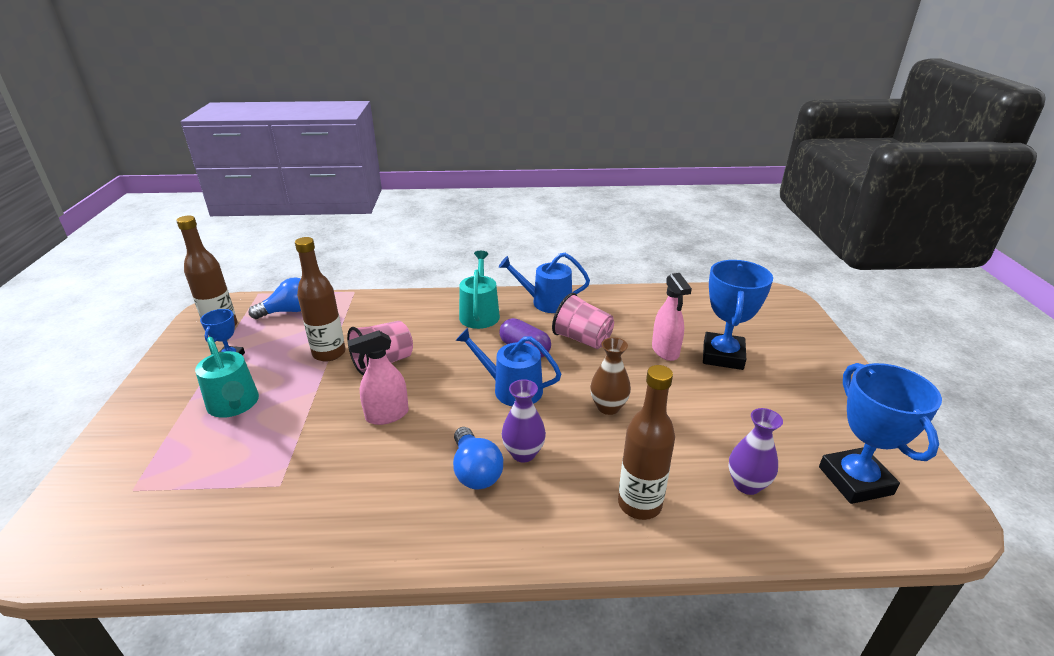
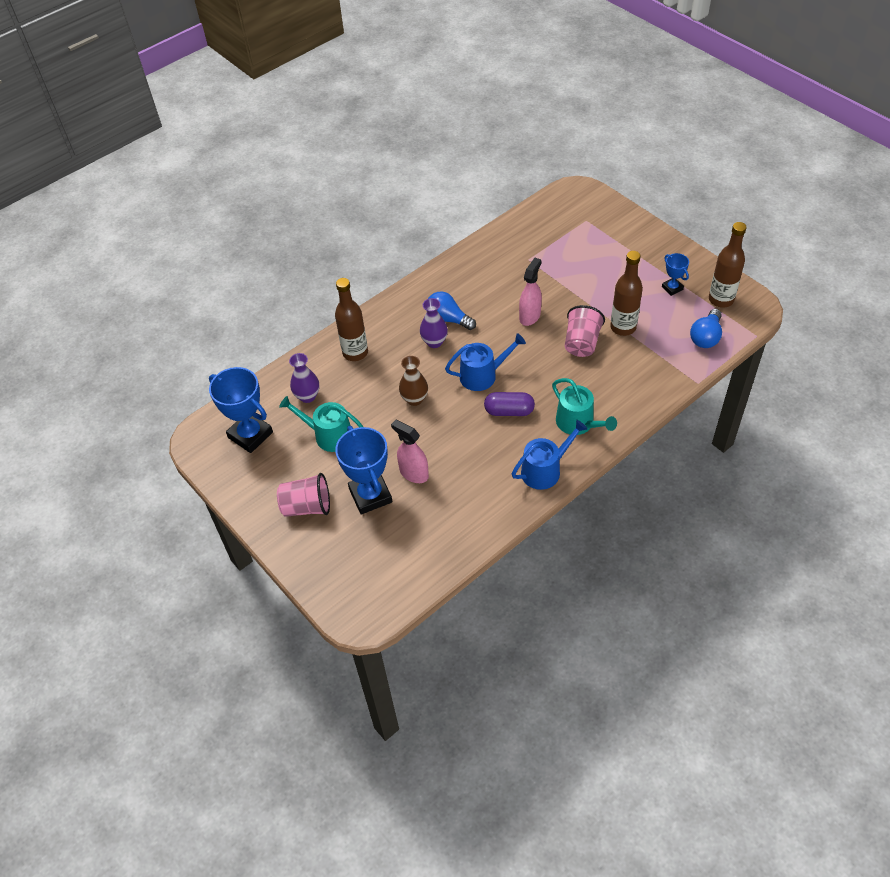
camera: 145 degrees right, 20 degrees up
(234, 404) = (616, 271): turquoise watering can -> turquoise watering can (329, 435)
(582, 339) = (480, 446): pink cup -> pink cup (307, 507)

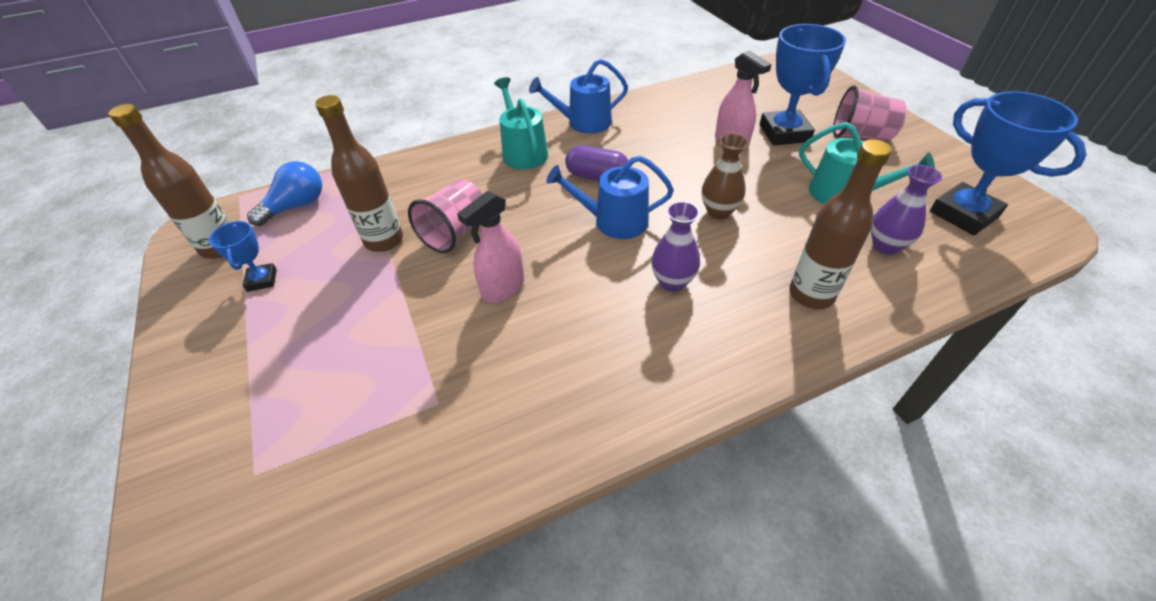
camera: 165 degrees left, 5 degrees down
(448, 319) = (638, 315): blue light bulb -> none

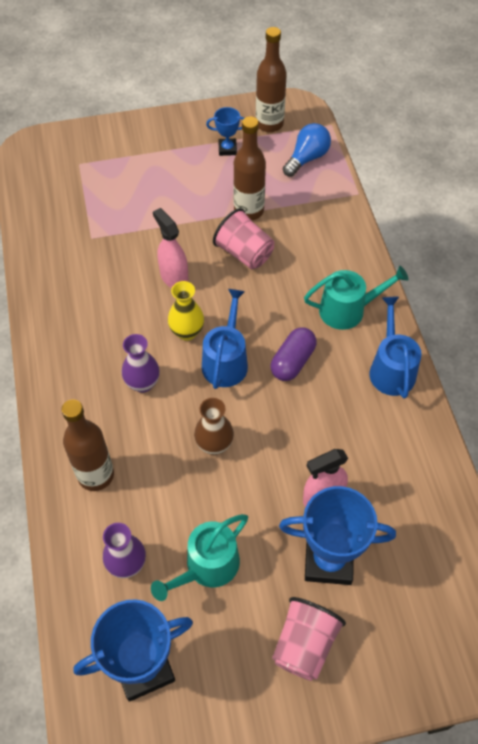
camera: 100 degrees right, 10 degrees up
(296, 206) = (307, 158): blue light bulb -> blue light bulb turned 105 degrees counterclockwise
(585, 259) = (187, 332): none -> yellow vase

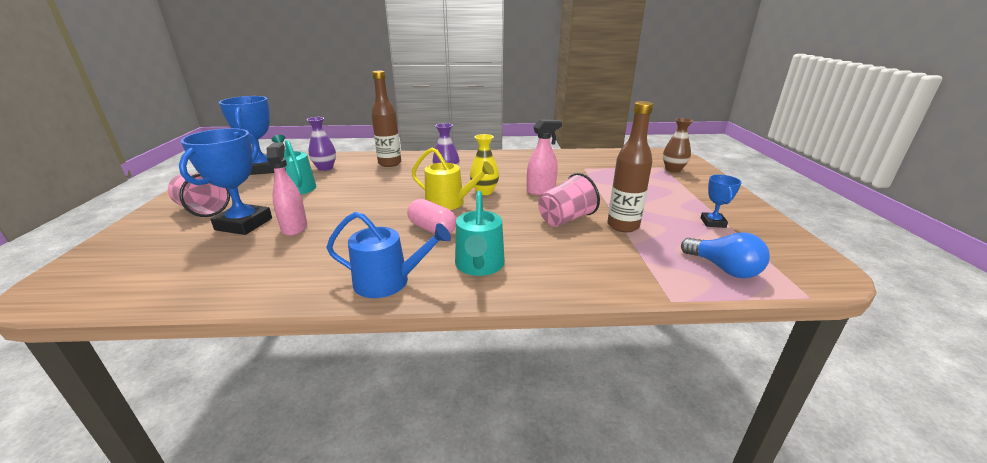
camera: 100 degrees right, 30 degrees down
(214, 445) = (379, 194): brown vase -> brown vase (673, 170)
(226, 361) = (449, 203): blue watering can -> yellow watering can
(269, 124) = (773, 250): brown bottle -> none
(292, 361) = (432, 229): purple capsule -> pink capsule

